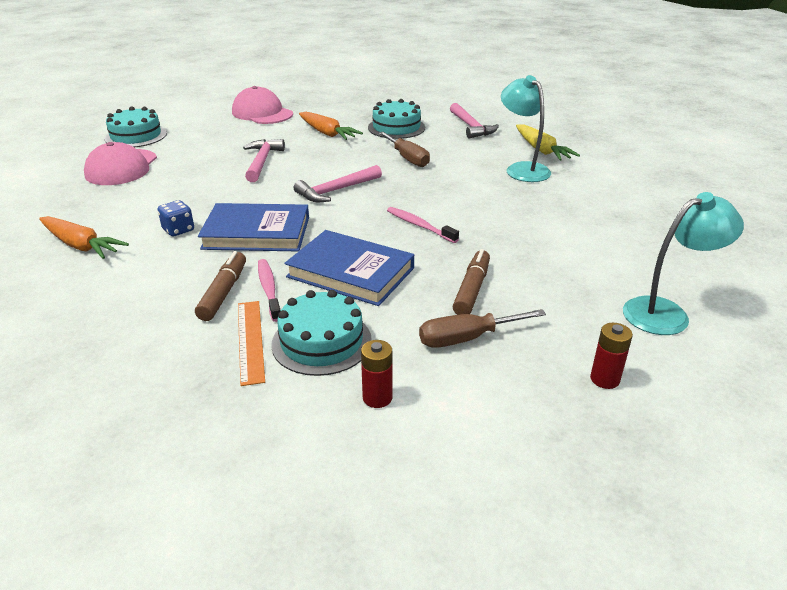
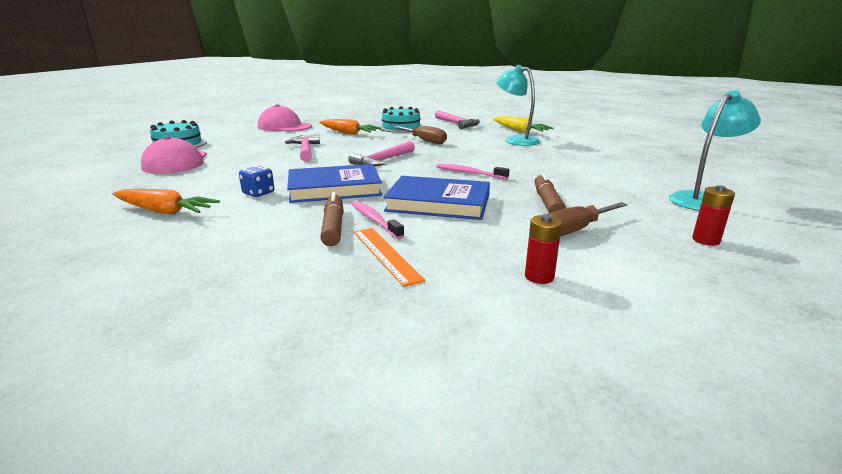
camera: 15 degrees left, 10 degrees down
(321, 342) = (453, 247): turquoise cake -> none

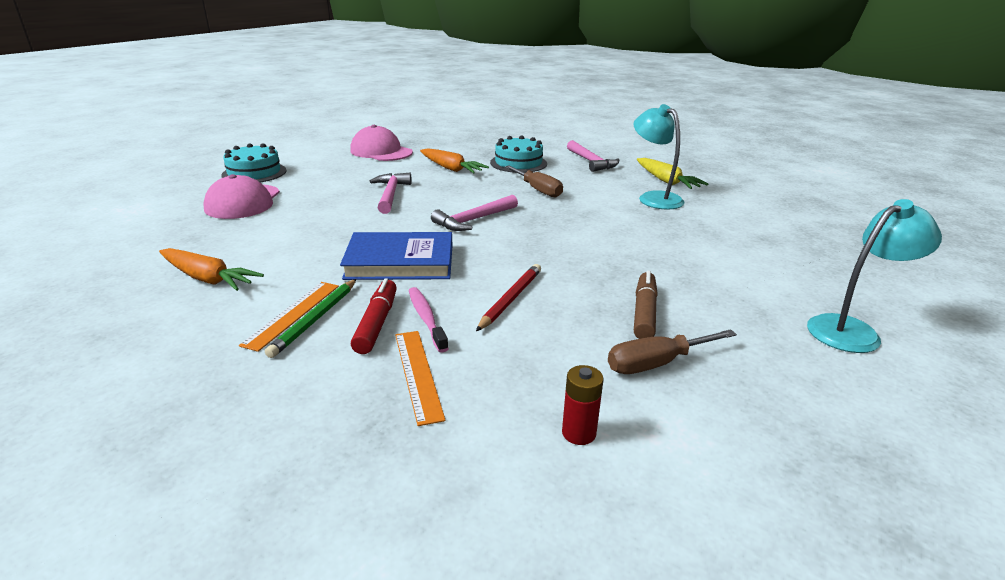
camera: 10 degrees right, 5 degrees up
(255, 227) = (293, 314): none -> orange ruler
(258, 193) = (314, 261): blue dice -> none
(277, 229) = (315, 319): none -> green pencil
(333, 227) = (376, 323): brown marker -> red marker
(438, 203) = (510, 299): blue book -> red pencil
(469, 173) = (569, 251): pink toothbrush -> none
(705, 240) = (819, 402): red battery -> none

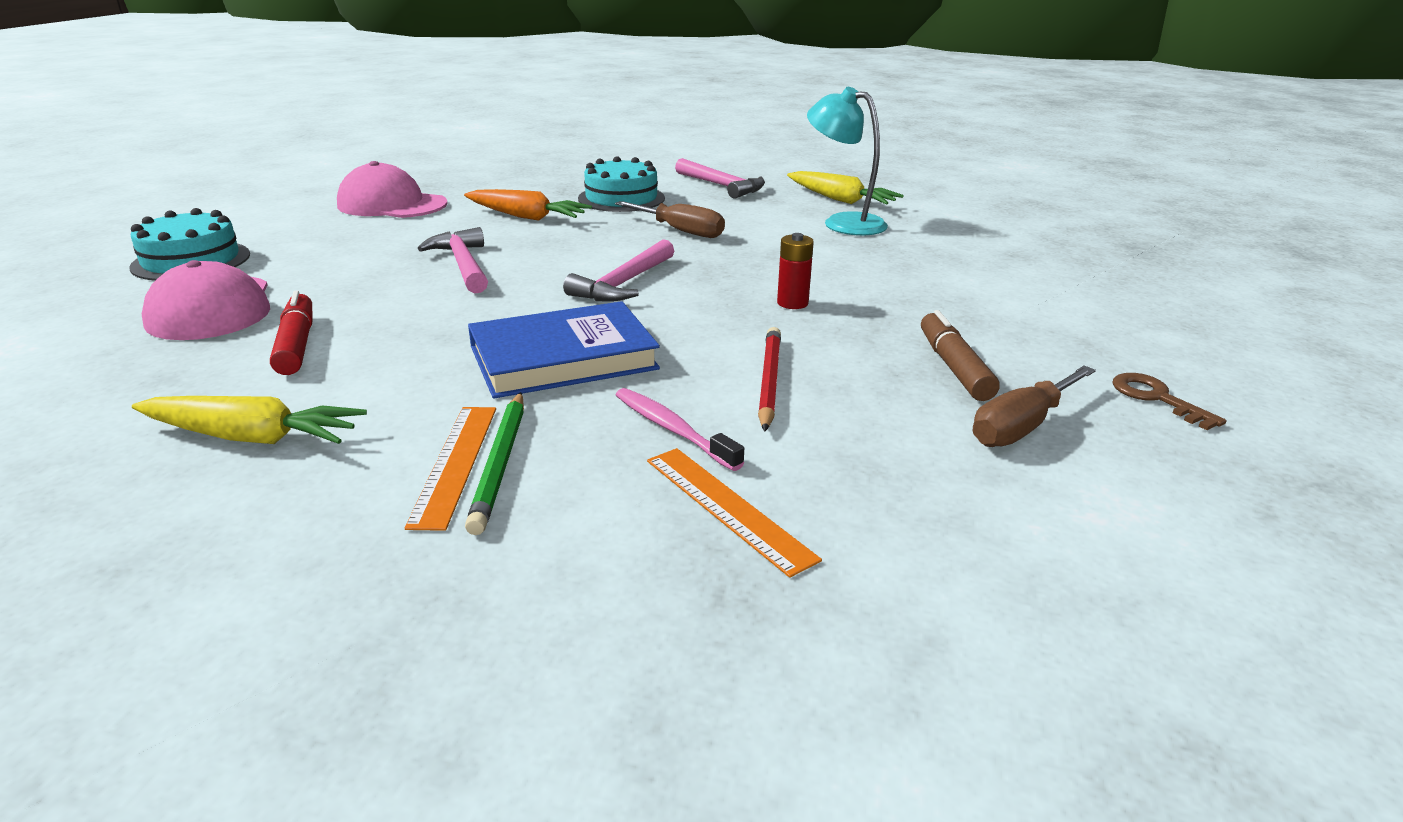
camera: 20 degrees left, 0 degrees up
(208, 278) = (253, 437): orange carrot -> yellow carrot
(376, 323) = (604, 450): red marker -> red marker (296, 345)
(578, 433) = (1004, 533): red battery -> red battery (792, 303)
(781, 365) = (1157, 398): none -> brown key
(853, 330) = (1195, 344): turquoise lamp -> none

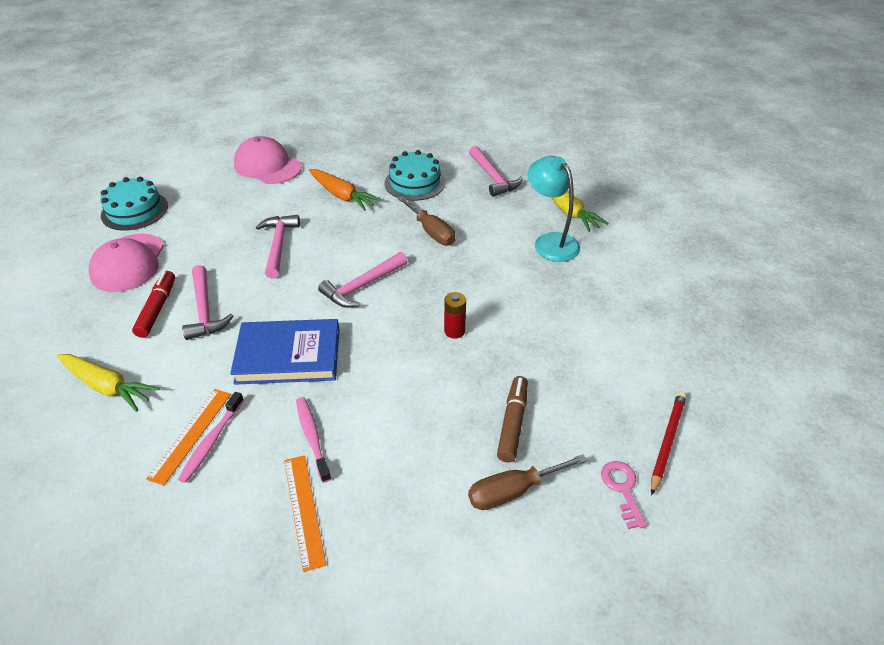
camera: 20 degrees right, 15 degrees up
(385, 335) = (205, 310): none -> pink hammer
(500, 463) = (212, 441): green pencil -> pink toothbrush
(769, 381) = (391, 407): red pencil -> red pencil (667, 441)
(1157, 398) = (622, 489): brown key -> pink key

